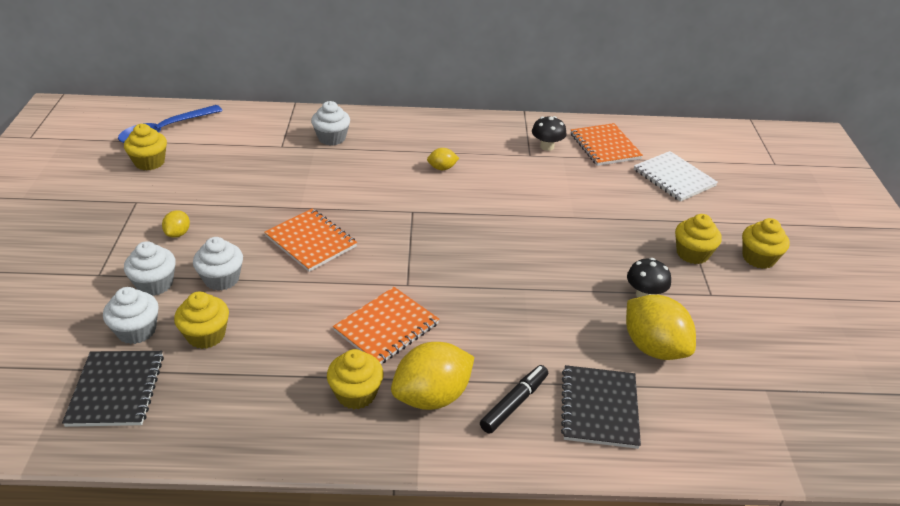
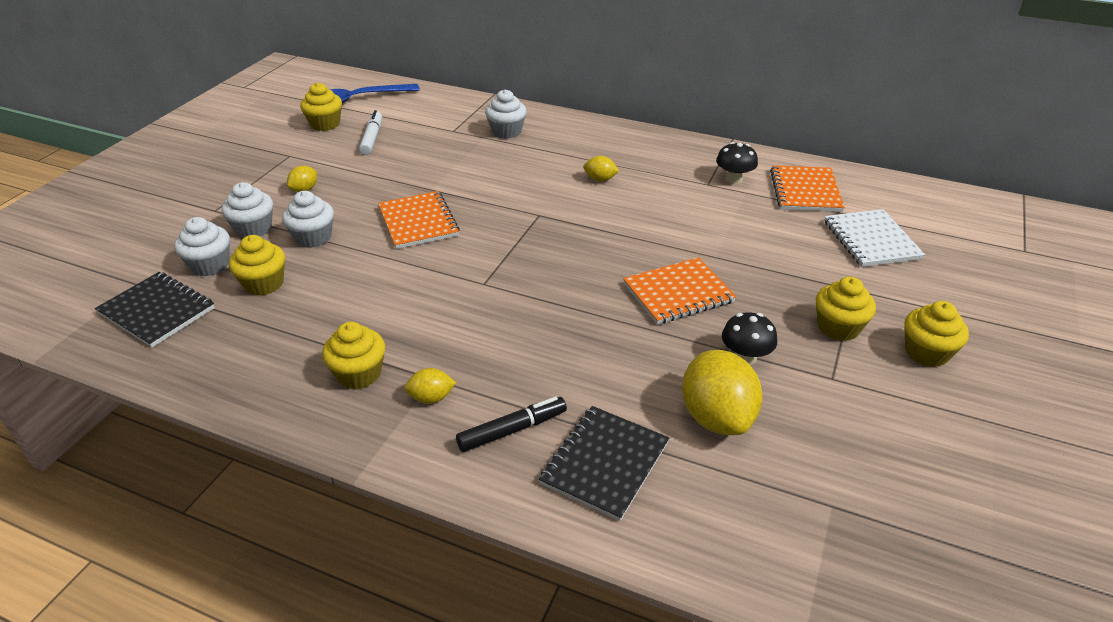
camera: 25 degrees right, 0 degrees up
(116, 390) = (157, 311): black notebook -> black notebook turned 75 degrees counterclockwise
(208, 168) = (372, 138): none -> white marker
(386, 327) = (433, 319): orange notebook -> orange notebook (678, 293)
(432, 396) = (431, 398): yellow lemon -> yellow lemon, size x0.48

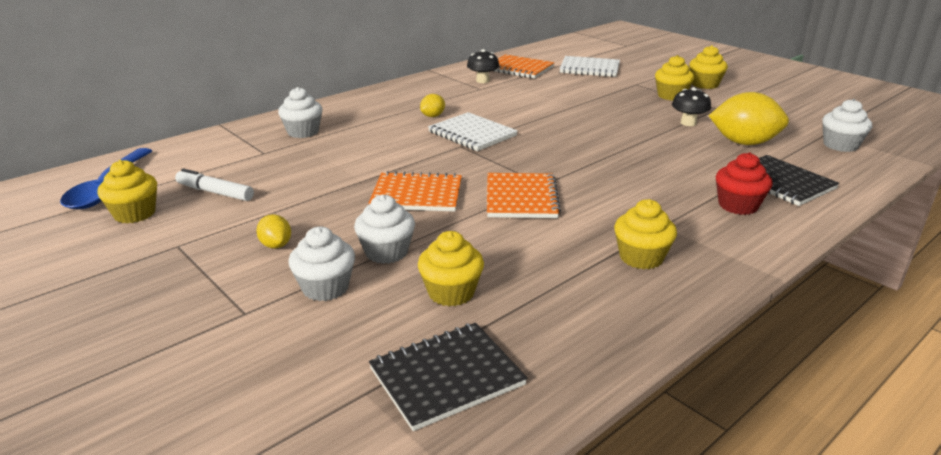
camera: 65 degrees left, 10 degrees down
(210, 265) = (376, 327): white cupcake -> white cupcake (840, 145)
(431, 398) = (688, 230): yellow lemon -> none
(512, 430) = (738, 206): black marker -> red cupcake
(573, 213) = (472, 134): none -> white notebook
(678, 293) = (607, 125): orange notebook -> orange notebook (521, 198)

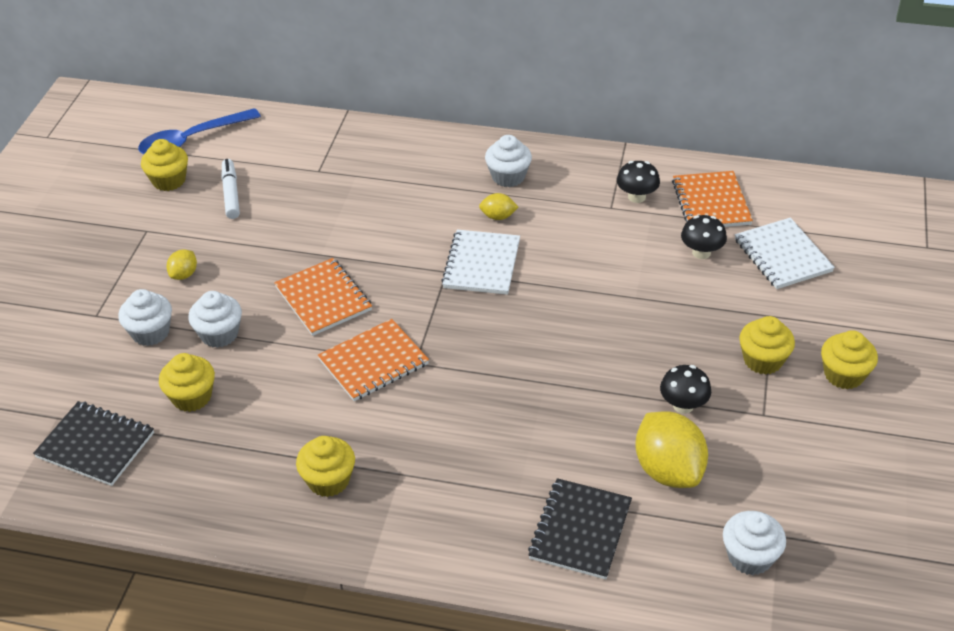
camera: 55 degrees right, 15 degrees up
(303, 132) = (379, 164): white cupcake -> white cupcake (508, 176)
(558, 82) = (701, 252): none -> black mushroom
(738, 206) = (490, 512): red cupcake -> none

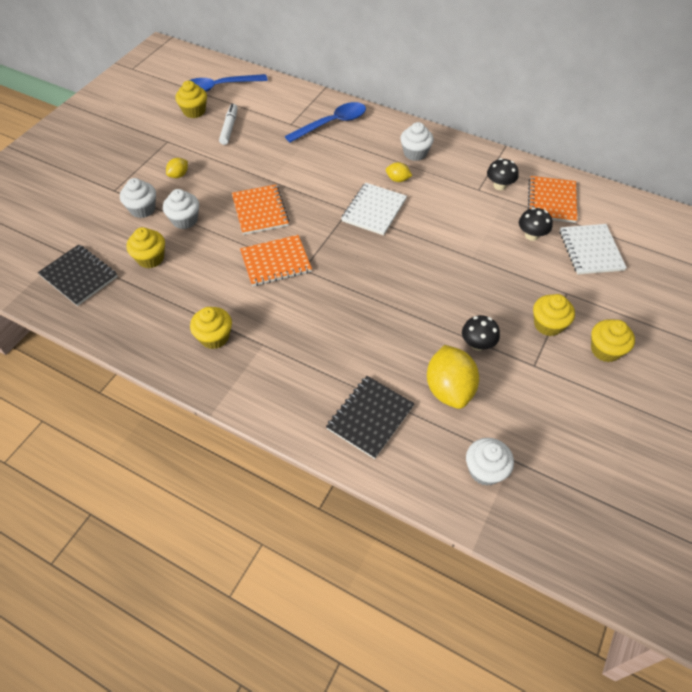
camera: 15 degrees right, 10 degrees up
(377, 159) = (332, 123): none -> blue spoon

